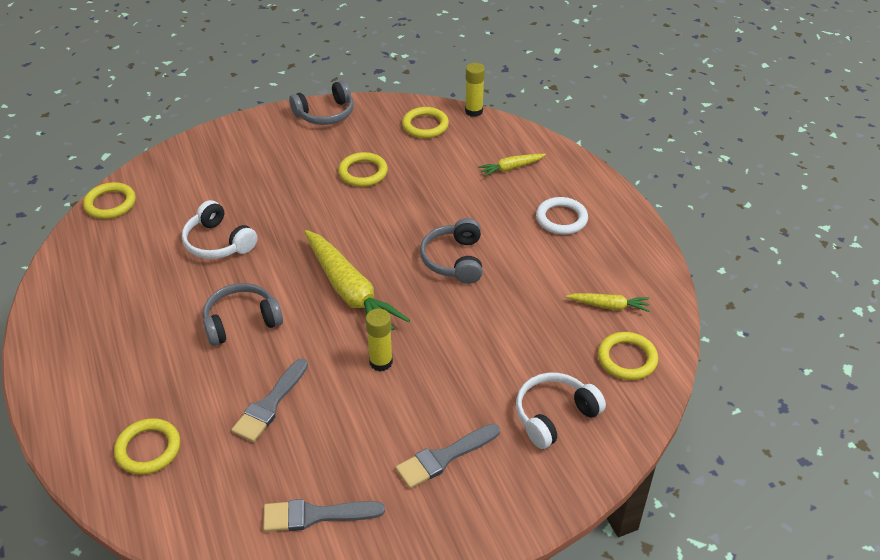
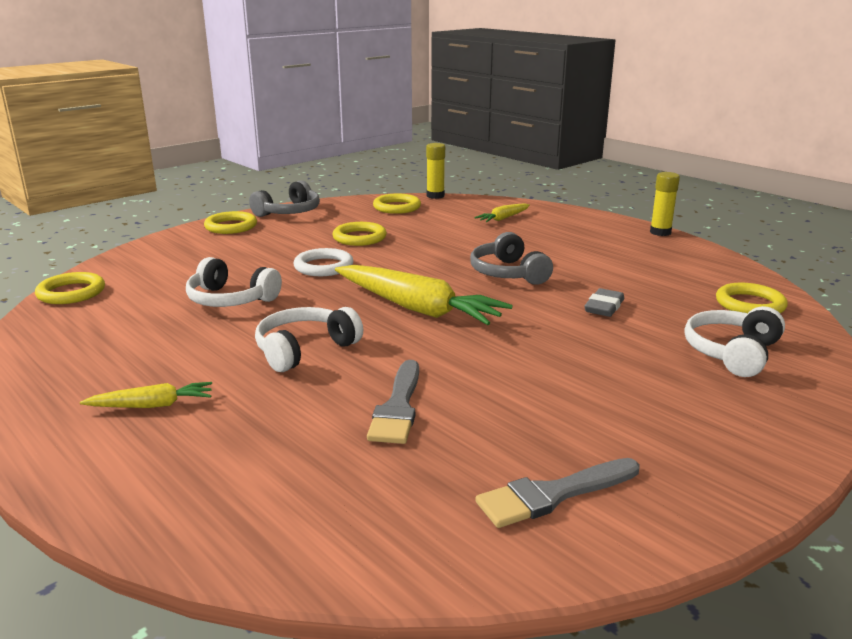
camera: 20 degrees left, 20 degrees down
(148, 449) = (254, 483): yellow ring -> yellow ring (231, 226)
(241, 321) = (304, 349): grey headphones -> white headphones
(381, 362) = (502, 350): yellow glue stick -> yellow glue stick (660, 232)
(444, 457) = (655, 407): grey brush -> none
(499, 329) = (604, 307): none -> grey eraser
(561, 219) = (582, 237): white ring -> white ring (323, 266)
(608, 306) = (689, 277): yellow carrot -> yellow carrot (152, 405)

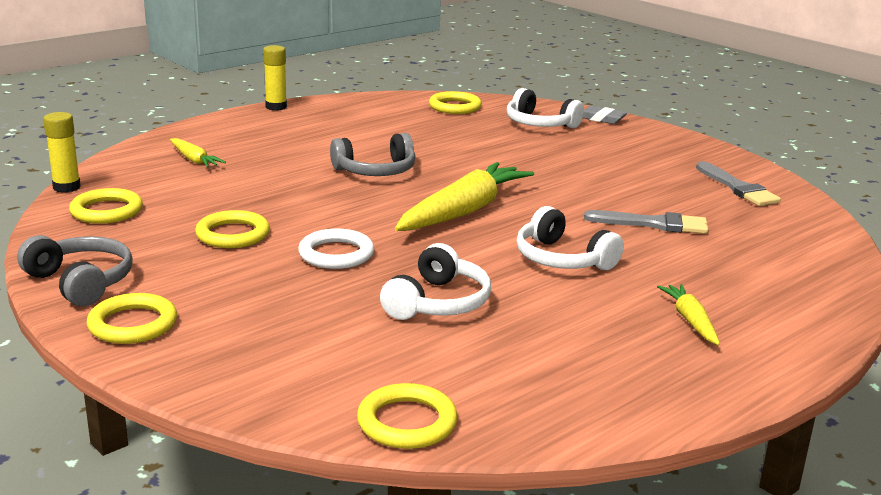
camera: 90 degrees left, 0 degrees up
(604, 307) = (460, 147): grey eraser -> grey eraser (601, 119)

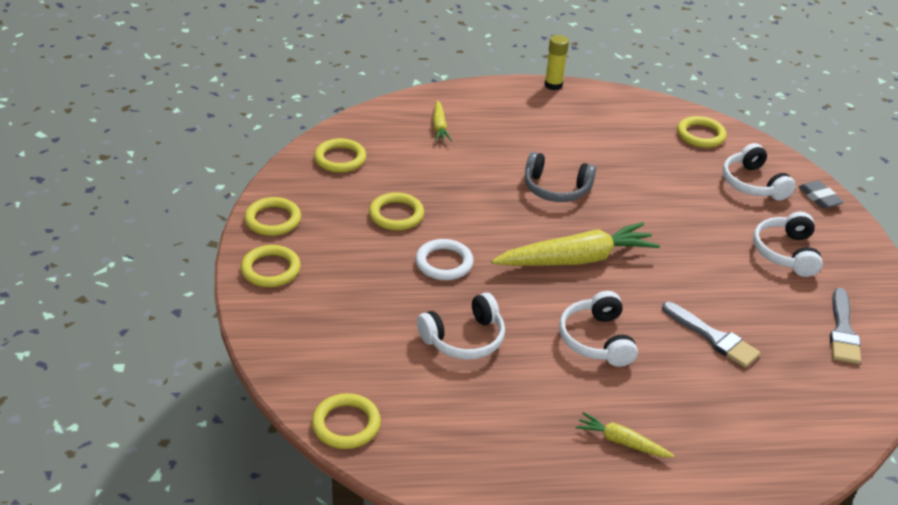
camera: 35 degrees right, 15 degrees up
(66, 187) = (335, 125): yellow glue stick -> none
(81, 282) = (273, 220): grey headphones -> yellow ring
(626, 156) = (785, 252): none -> white headphones
(690, 321) = (622, 442): yellow carrot -> yellow carrot turned 90 degrees counterclockwise

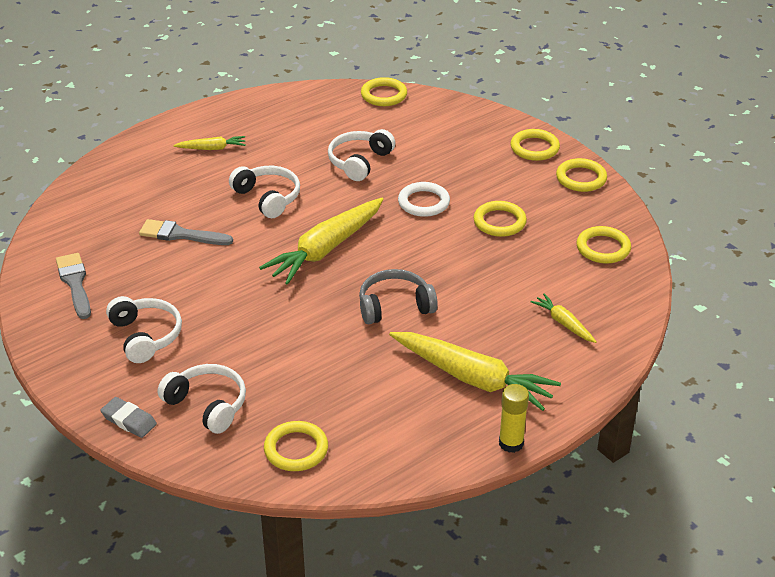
camera: 150 degrees right, 0 degrees up
(542, 124) = (472, 378): none -> yellow carrot

